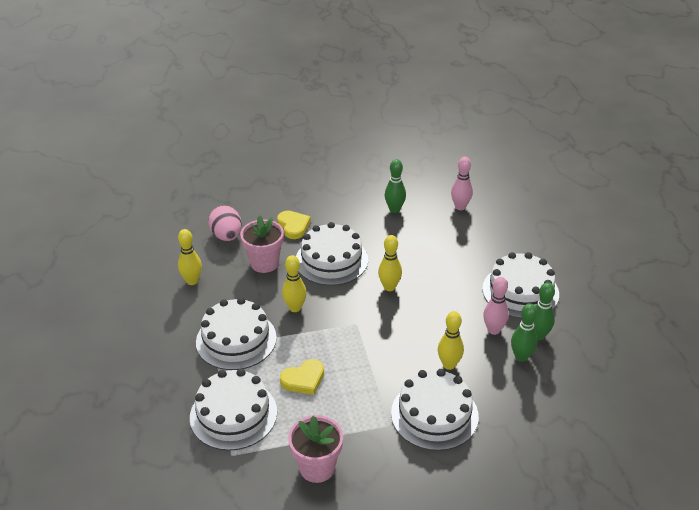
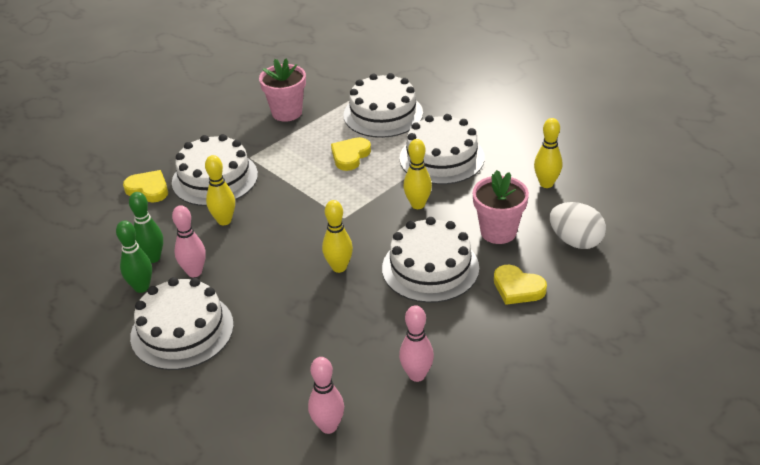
camera: 150 degrees right, 0 degrees up
(227, 236) = (575, 241): pink egg -> white egg
(394, 209) = (417, 375): green bowling pin -> pink bowling pin
(500, 433) = (148, 189): none -> yellow heart

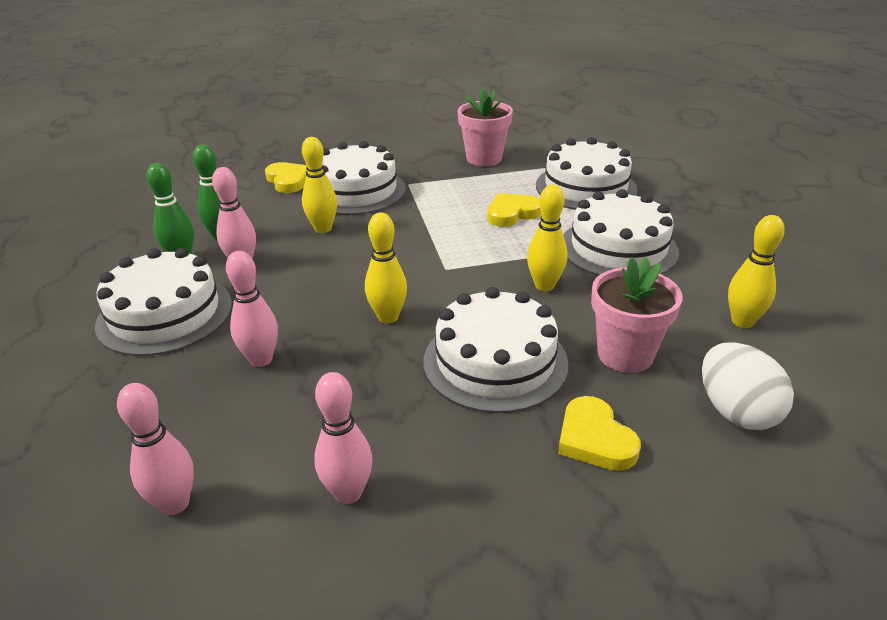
camera: 30 degrees right, 5 degrees down
(286, 330) = (261, 360): none -> pink bowling pin

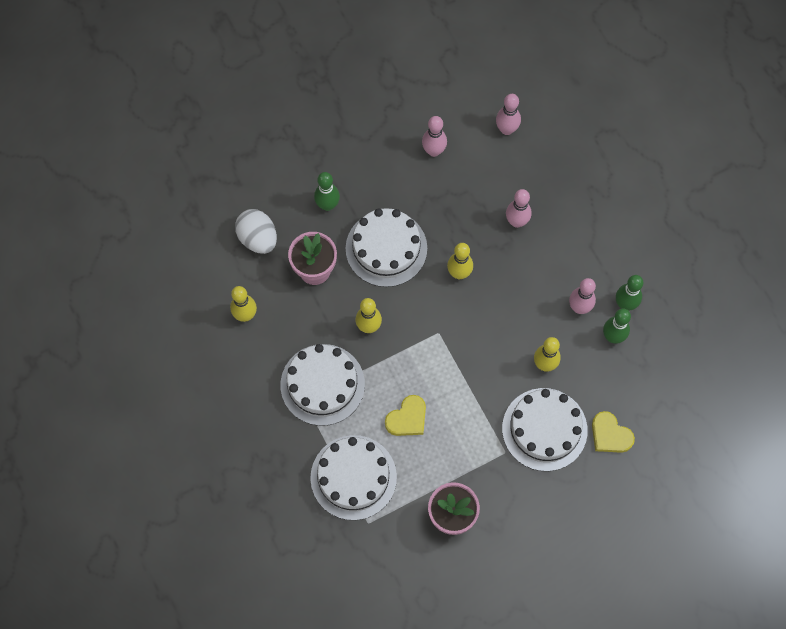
camera: 165 degrees right, 35 degrees up
(165, 314) = (596, 246): white cake -> none
(594, 439) = (327, 205): yellow heart -> green bowling pin

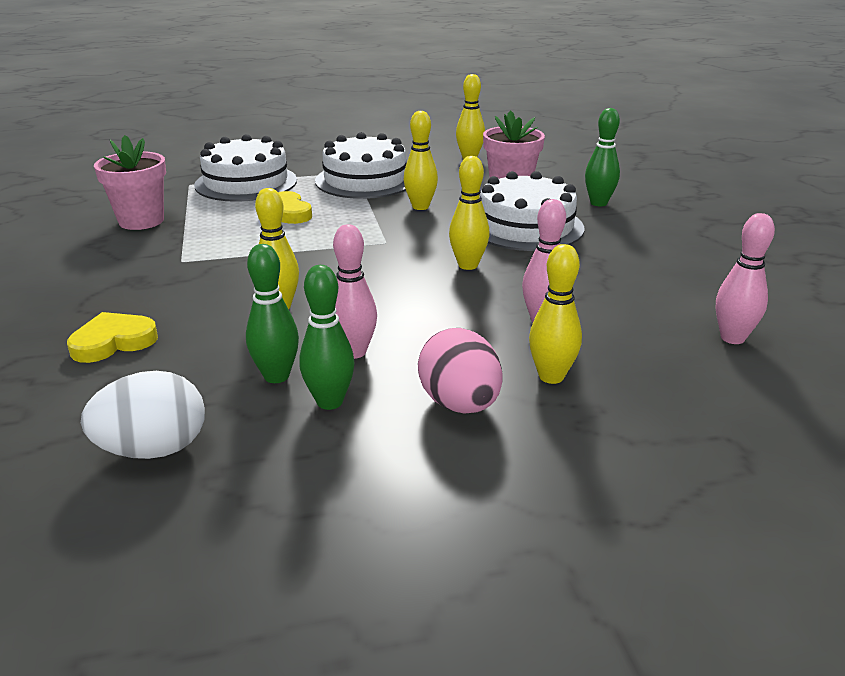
camera: 105 degrees right, 40 degrees down
(258, 238) = (561, 170): white egg -> white egg (154, 449)
(433, 151) = (683, 273): pink bowling pin -> none
(544, 429) = (182, 291): white cake -> none
(571, 211) = (551, 376): none -> yellow bowling pin
(608, 247) = (459, 404): none -> pink egg

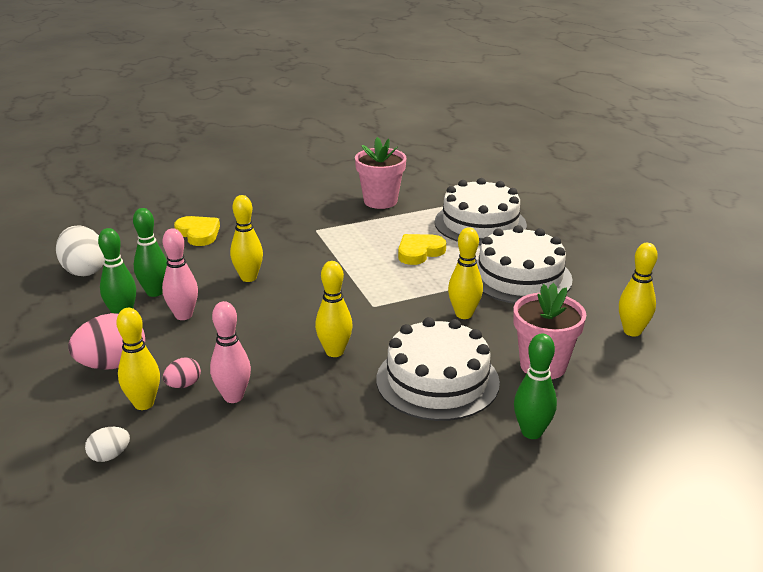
camera: 80 degrees right, 0 degrees up
(515, 350) = (183, 385): none -> pink egg
(652, 396) = (110, 456): none -> white egg
(732, 338) = (203, 515): pink bowling pin -> none

